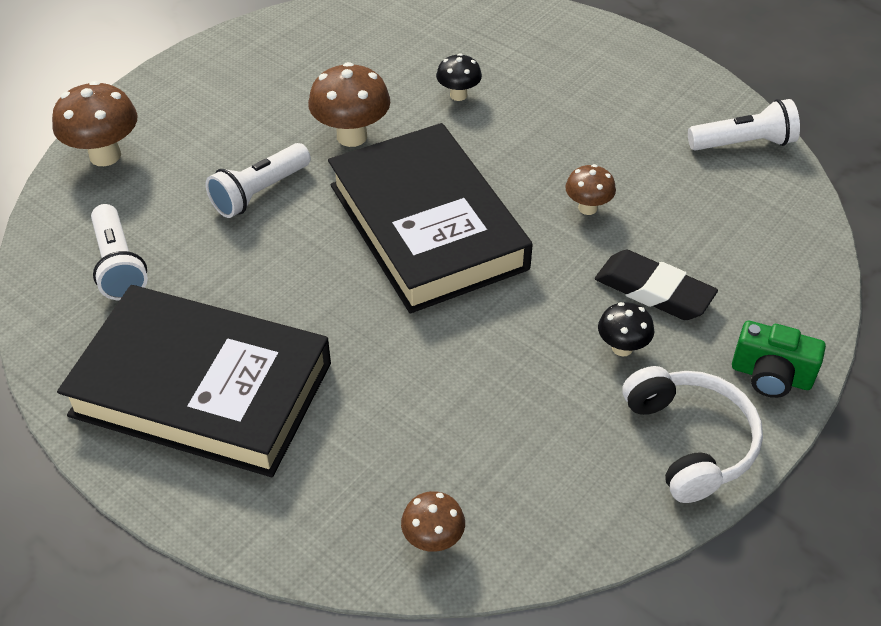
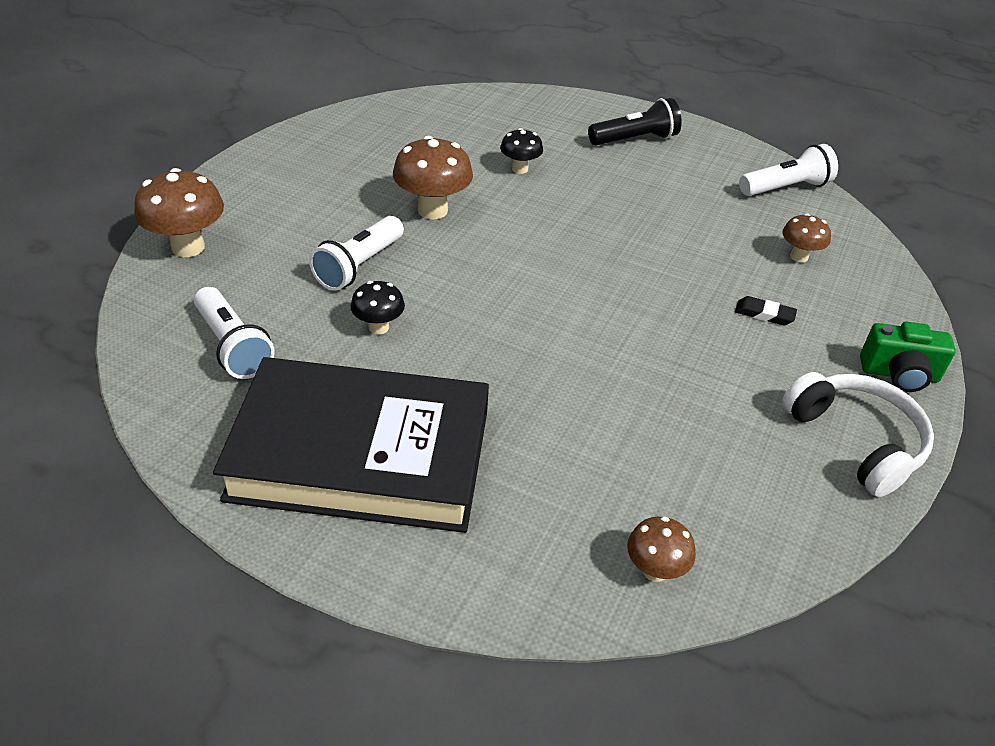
camera: 15 degrees left, 5 degrees down
(427, 226) = (534, 280): black book -> none
(587, 208) = (675, 251): brown mushroom -> brown mushroom (799, 257)
(597, 69) = (635, 139): none -> black flashlight
(622, 348) = (758, 366): black mushroom -> black mushroom (378, 327)
(654, 291) = (764, 314): black eraser -> black eraser, size x0.52

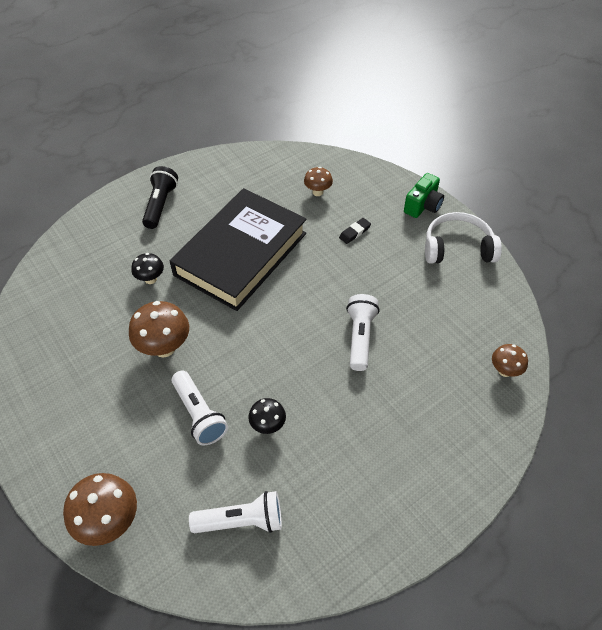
camera: 60 degrees left, 10 degrees up
(361, 454) = (374, 476): black book -> black book (240, 254)
(786, 188) = (256, 163): white flashlight -> white flashlight (360, 337)

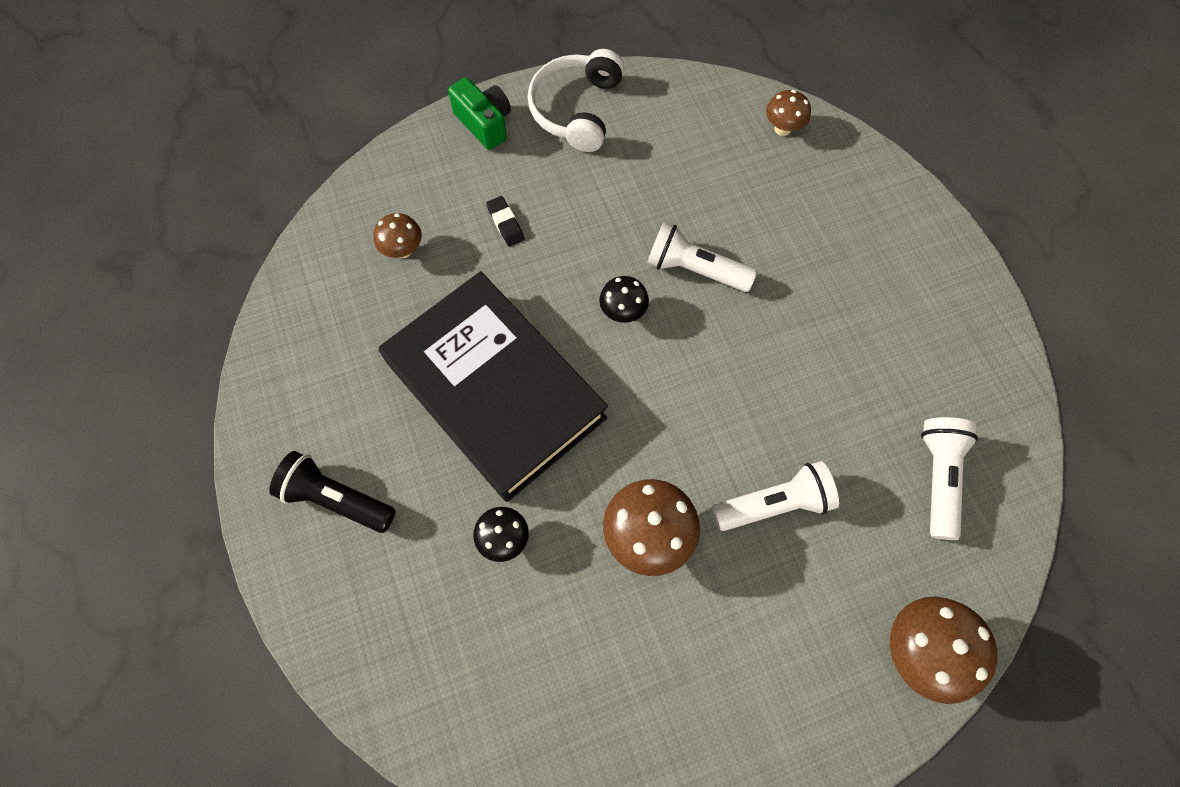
camera: 75 degrees left, 15 degrees up
(268, 425) = (808, 417): black mushroom -> black mushroom (623, 312)

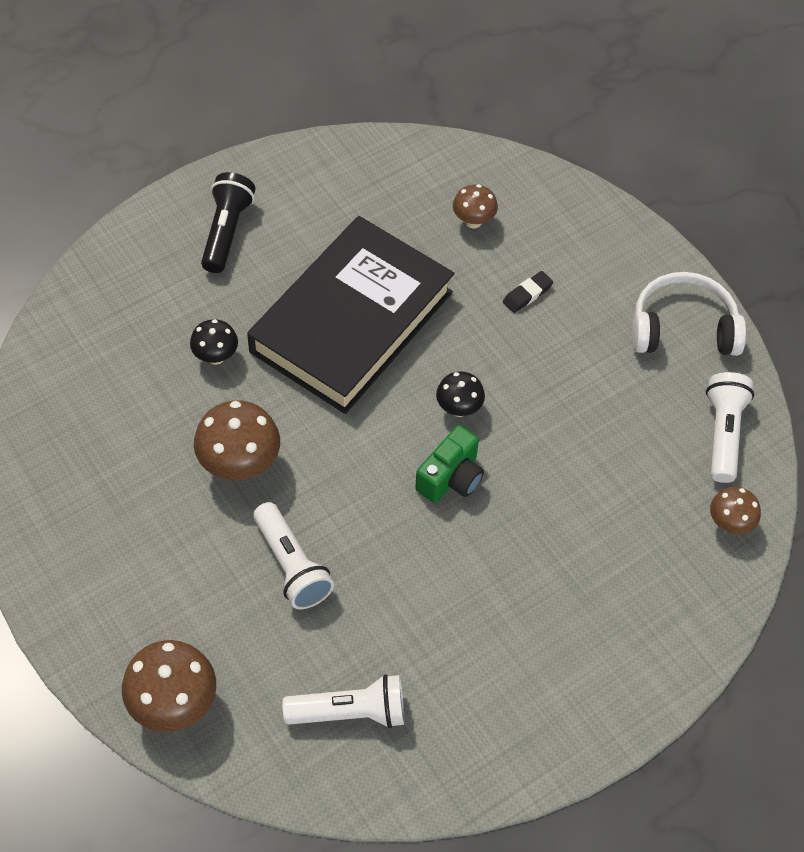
camera: 75 degrees right, 10 degrees down
(484, 123) = (637, 253): green camera -> green camera (451, 478)
(695, 269) = (525, 463): white flashlight -> white flashlight (723, 433)

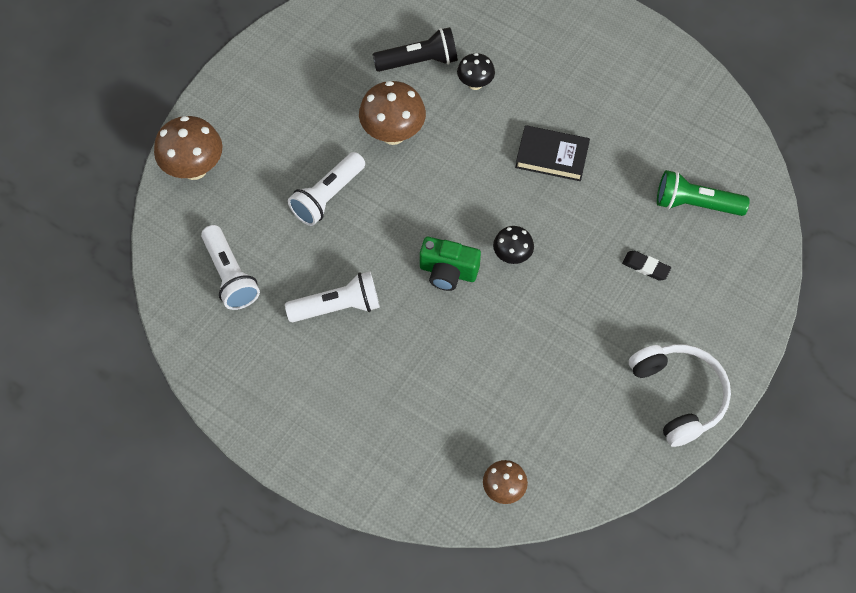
camera: 70 degrees right, 5 degrees up
(226, 231) = (587, 47): black flashlight -> black flashlight (419, 61)
(351, 321) = (552, 156): black book -> black book, size x0.44
(473, 221) = (695, 204): brown mushroom -> green flashlight
(723, 433) = (588, 459): white flashlight -> white flashlight (337, 307)

